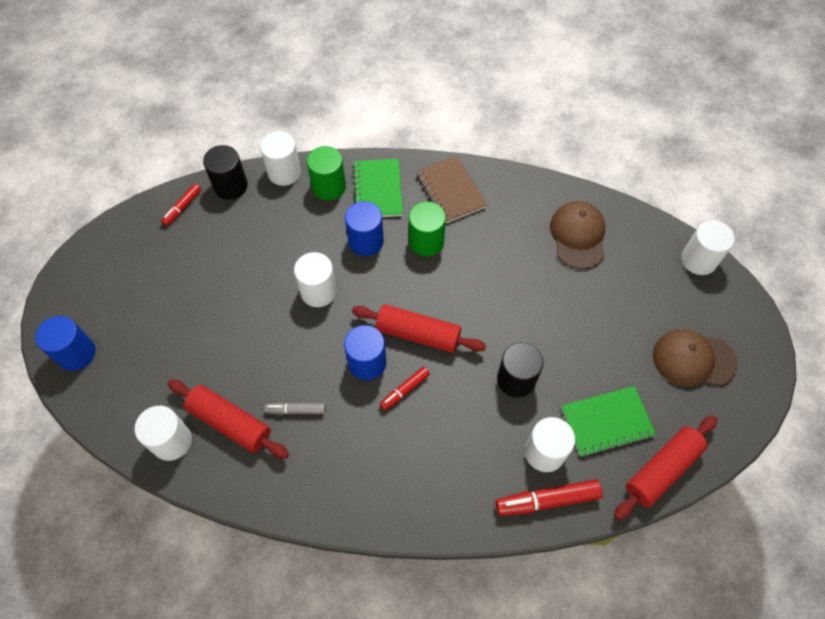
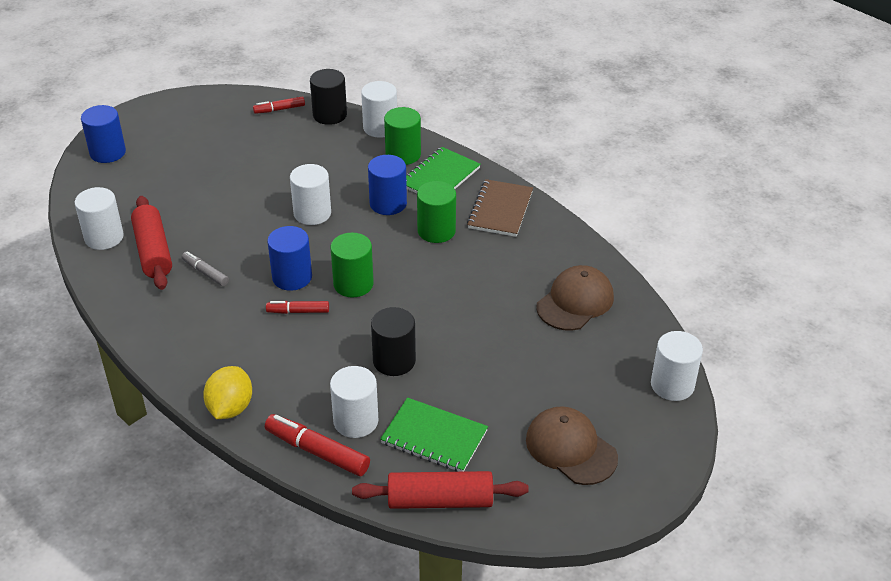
camera: 40 degrees right, 20 degrees down
(418, 334) = (353, 284): red rolling pin -> green cylinder
(449, 516) = (230, 408): none -> yellow lemon

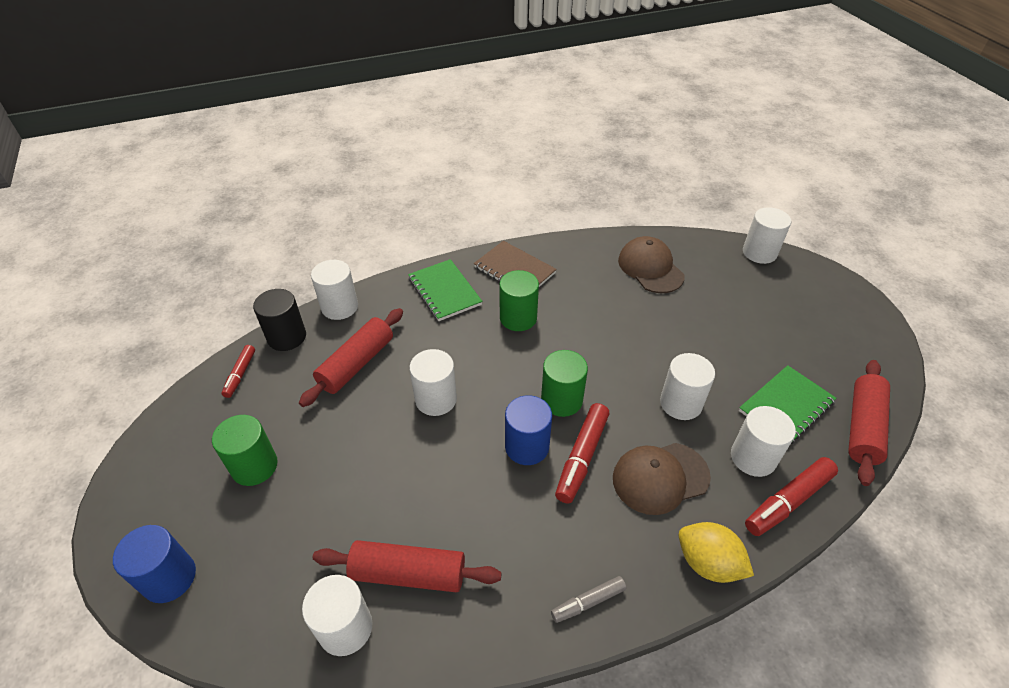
camera: 65 degrees left, 5 degrees up
(205, 273) = (478, 526): grey marker -> grey marker (588, 602)
(298, 311) = (582, 457): red marker -> red marker, size x1.66
(324, 160) = (356, 364): none -> red rolling pin
(388, 203) = (459, 338): blue cylinder -> none
(394, 361) = (680, 403): black cylinder -> white cylinder
(403, 154) = (393, 304): green cylinder -> green cylinder (254, 466)
(571, 448) = (815, 327): brown cap -> brown cap (660, 478)

